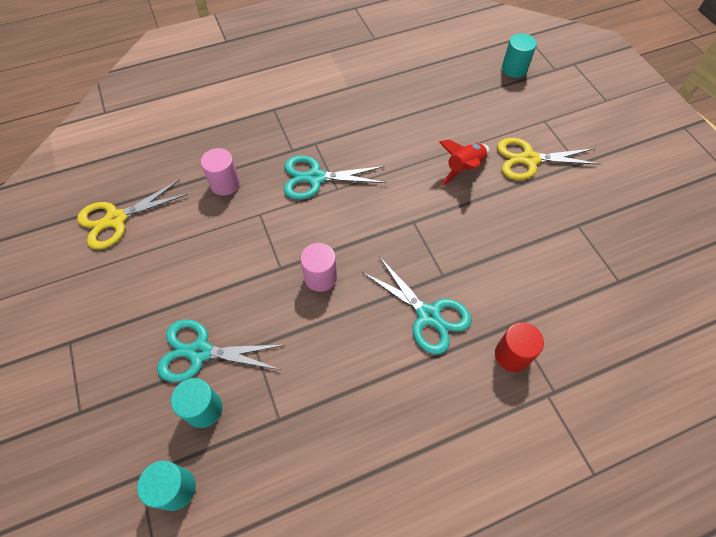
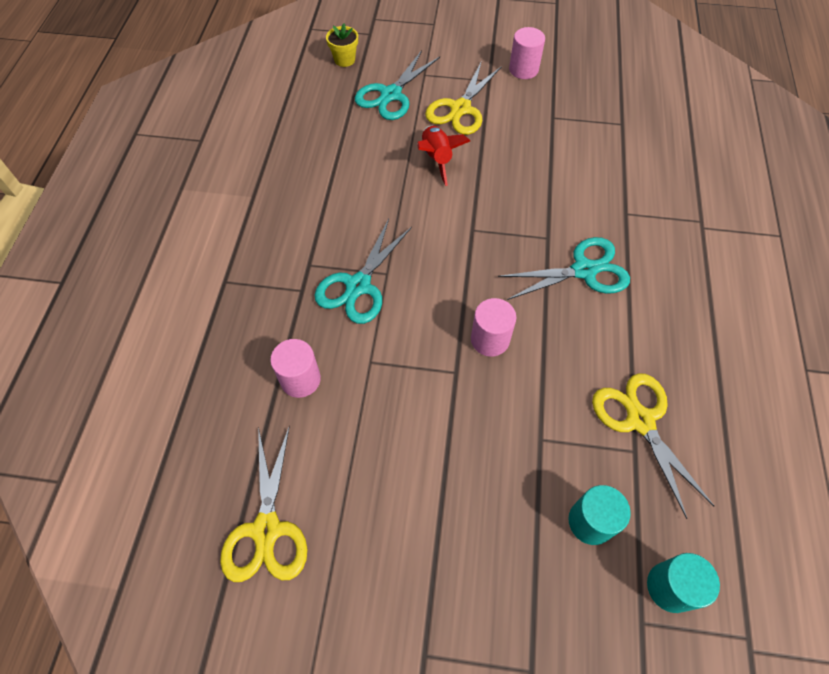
camera: 60 degrees left, 0 degrees up
(200, 352) = (519, 498): turquoise scissors -> turquoise scissors (391, 95)
(308, 413) = (640, 420): none -> yellow scissors
(512, 355) = (654, 230): red cylinder -> none
(514, 69) = (344, 60): turquoise cylinder -> yellow flower pot
(614, 181) = (523, 69): none -> pink cylinder

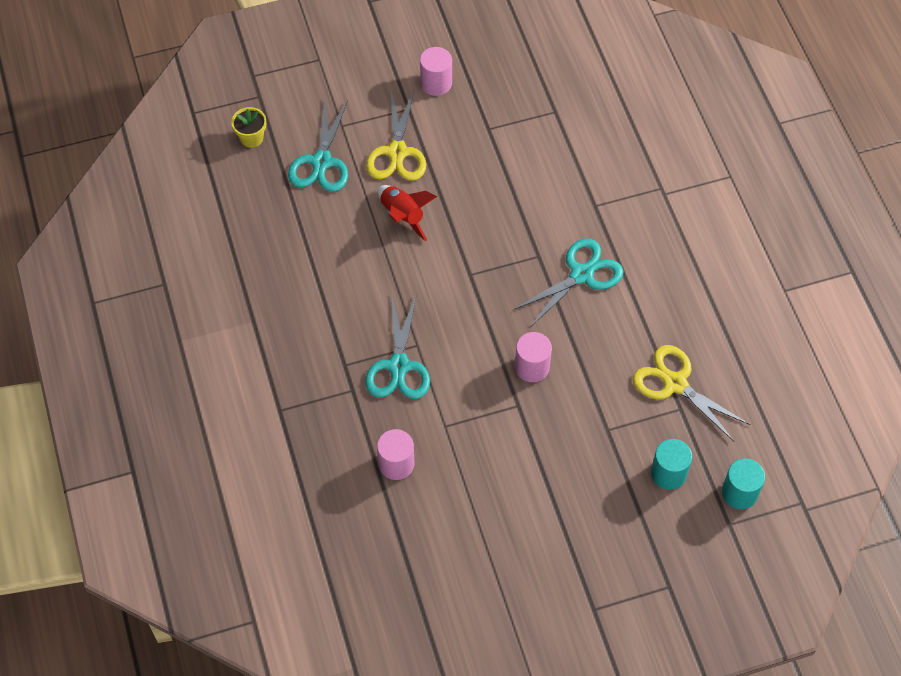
camera: 25 degrees left, 0 degrees up
(266, 530) = (437, 582): yellow scissors -> none

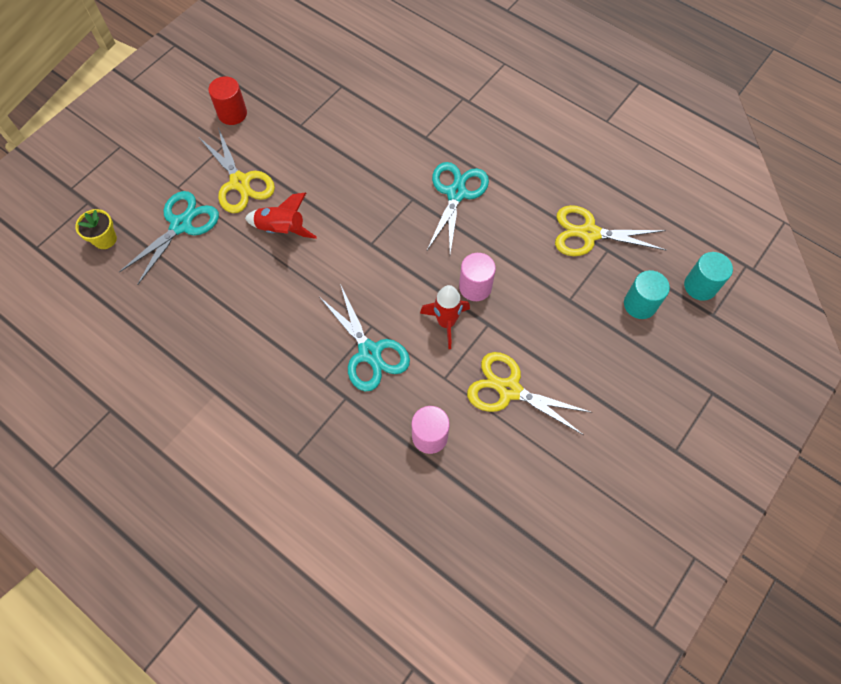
camera: 35 degrees left, 5 degrees up
(321, 162) = (181, 225): turquoise scissors -> turquoise scissors turned 120 degrees counterclockwise
(436, 83) = (232, 113): pink cylinder -> red cylinder
(482, 382) = (446, 323): none -> red rocket
(491, 469) = (509, 390): none -> yellow scissors

